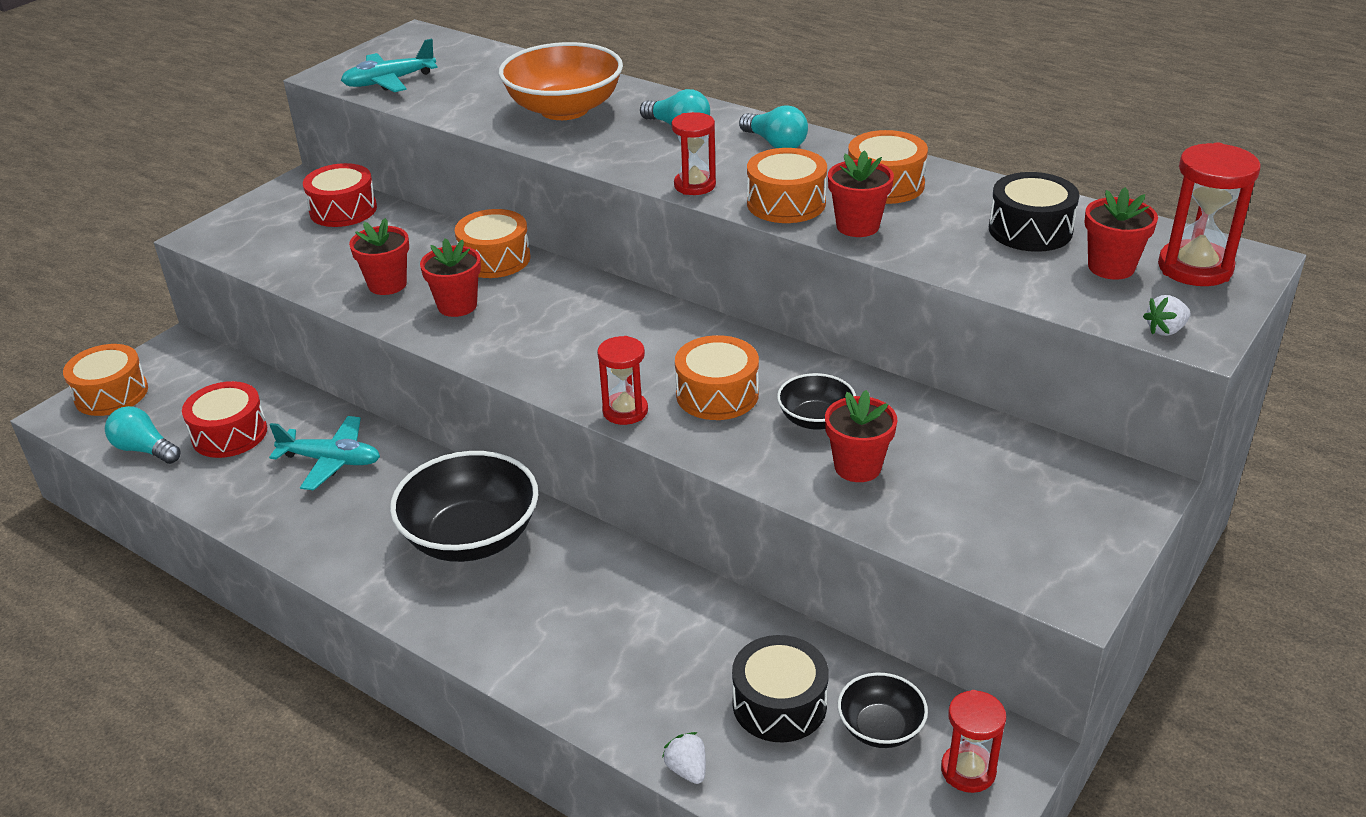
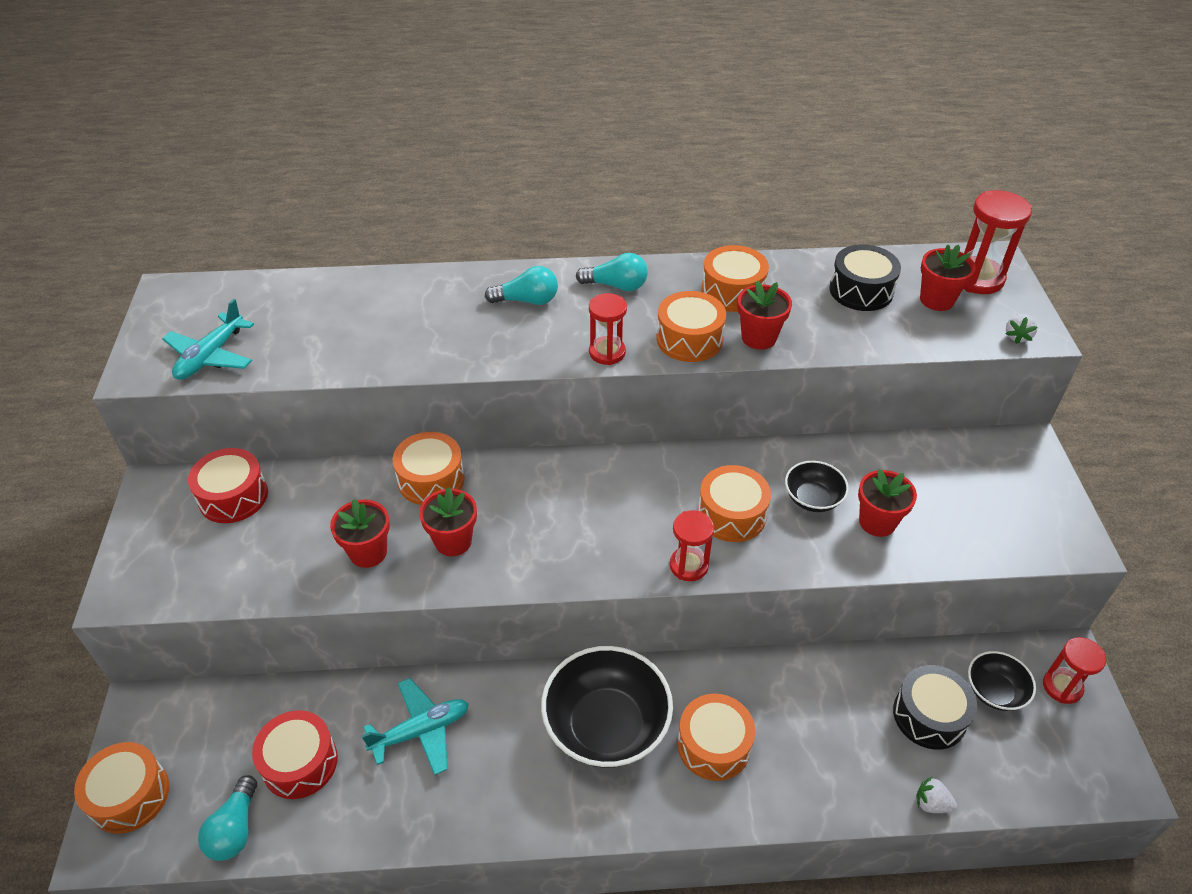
camera: 40 degrees left, 10 degrees up
(145, 449) = (235, 829): turquoise light bulb -> turquoise light bulb turned 75 degrees counterclockwise
(542, 603) = (714, 745): none -> orange drum
(564, 109) = (413, 321): orange bowl -> none

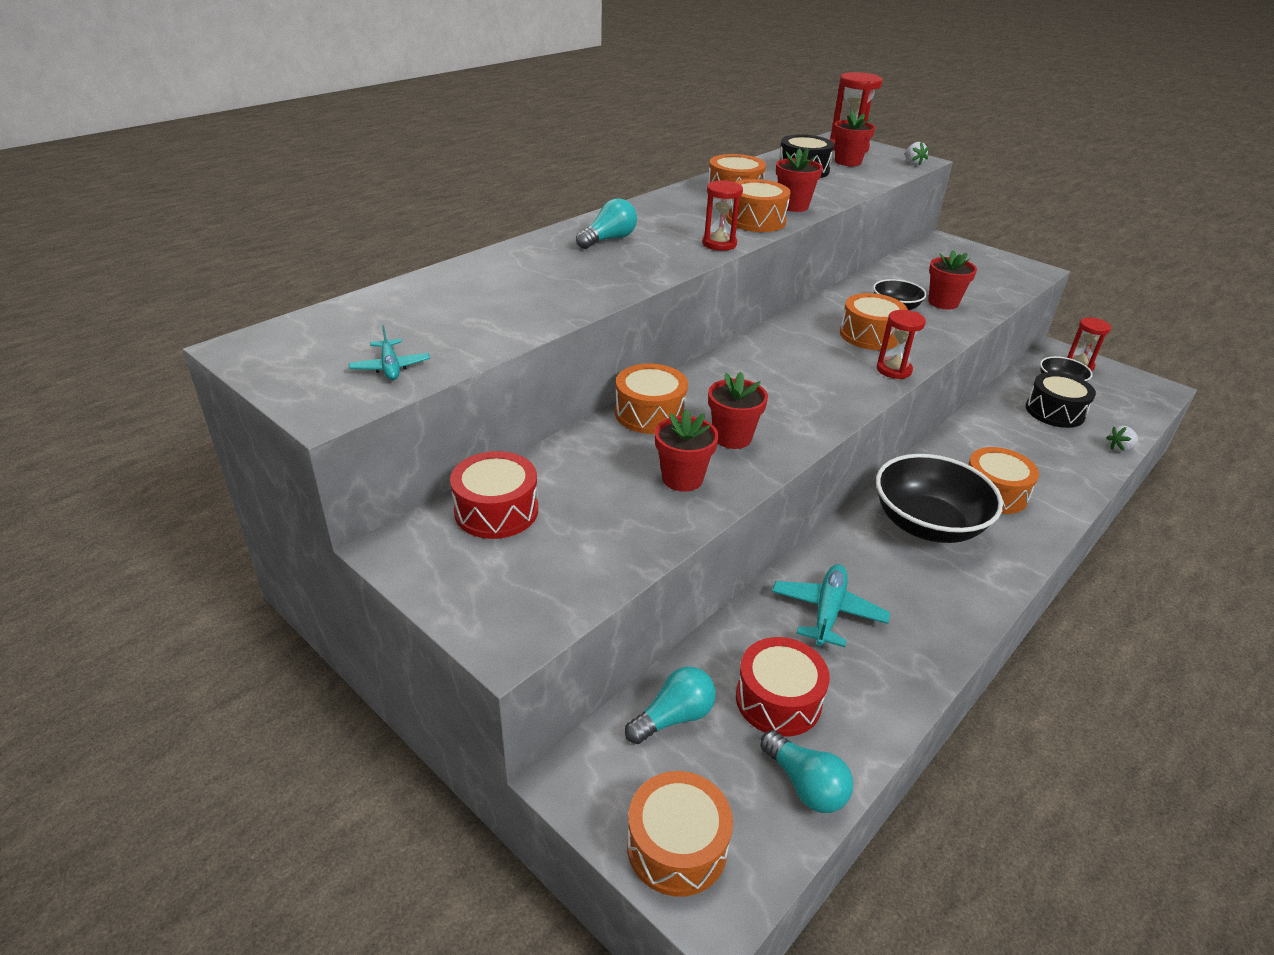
camera: 45 degrees left, 10 degrees down
(211, 356) = (390, 367): turquoise plane -> turquoise plane, size x0.61
(616, 286) = (656, 213): turquoise light bulb -> turquoise light bulb (674, 717)

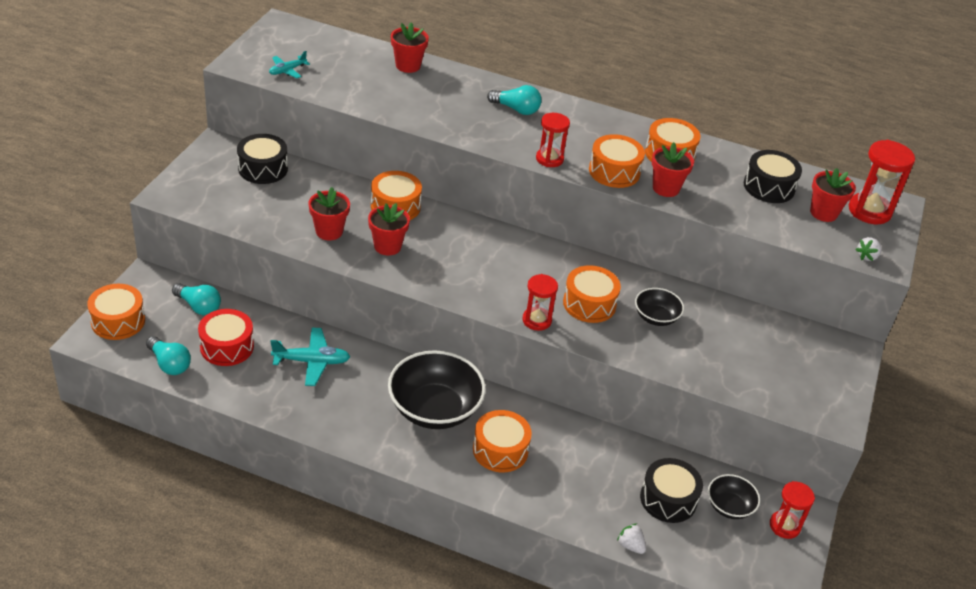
camera: 65 degrees right, 5 degrees up
(496, 511) = (263, 169): red drum -> black drum
(805, 785) = (169, 364): turquoise light bulb -> turquoise light bulb turned 75 degrees counterclockwise
(943, 303) = (693, 349): red flower pot -> red flower pot (408, 66)

